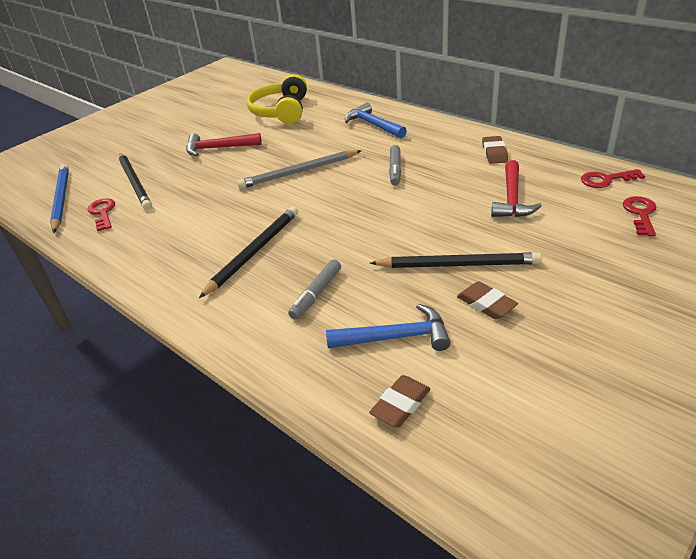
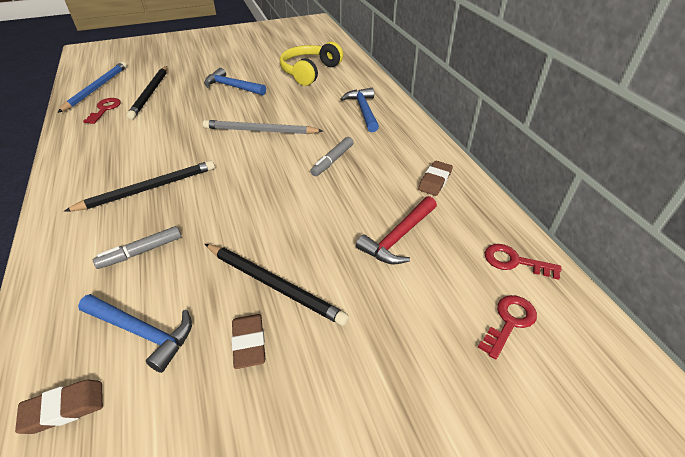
camera: 25 degrees right, 5 degrees up
(218, 148) = (232, 87): red hammer -> blue hammer

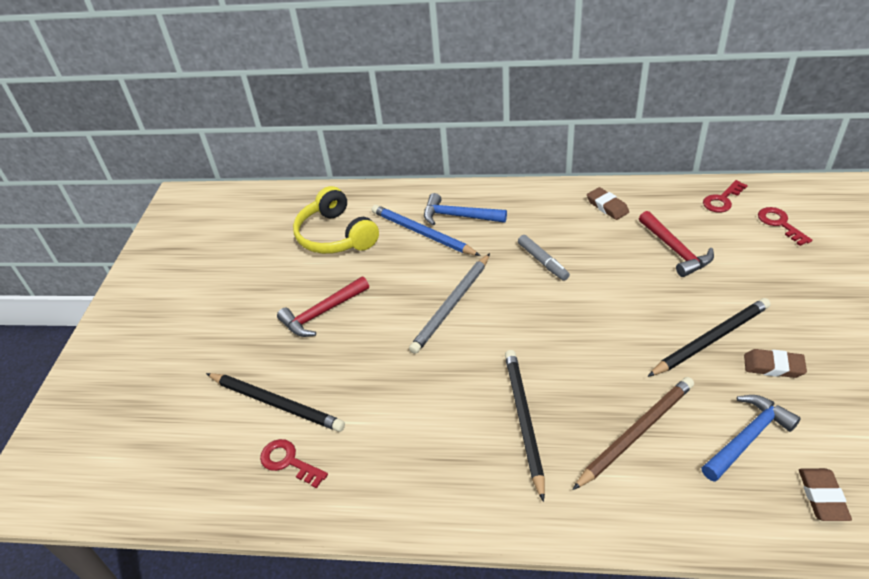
camera: 60 degrees left, 0 degrees up
(96, 88) = (205, 472): blue pencil -> blue pencil (422, 233)
(141, 252) = (636, 433): grey marker -> brown pencil
(232, 87) = (322, 313): blue hammer -> red hammer

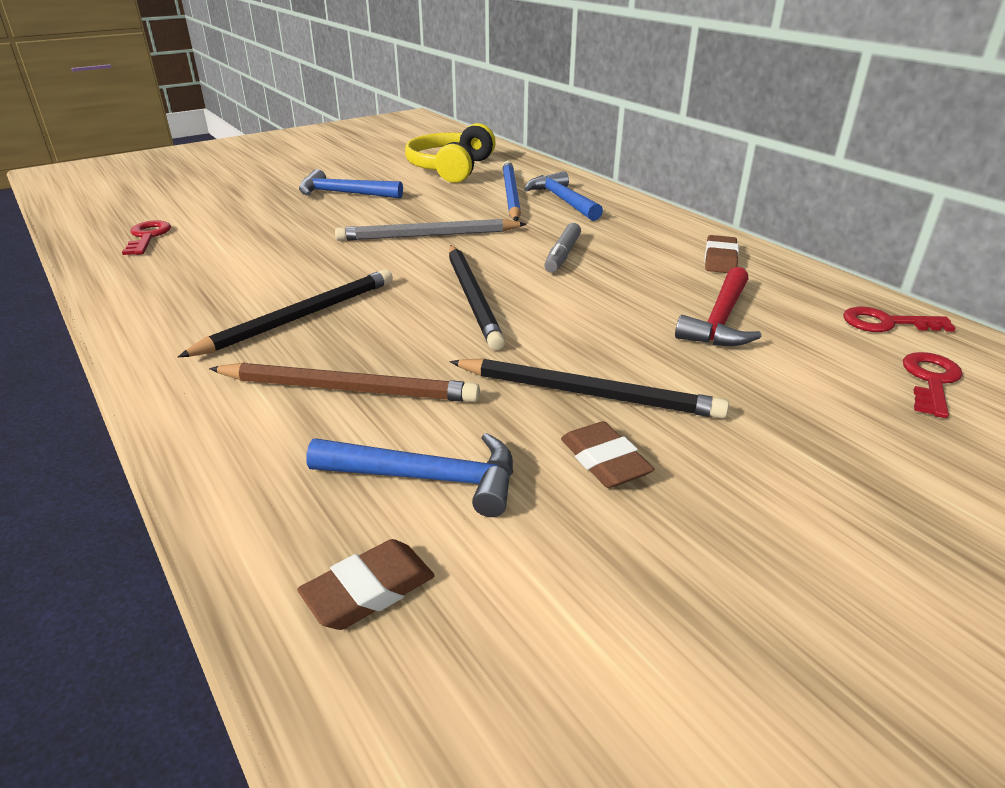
camera: 45 degrees right, 10 degrees down
(276, 403) = (213, 212): black pencil -> black pencil (473, 298)
(322, 313) = (344, 193): red hammer -> blue hammer

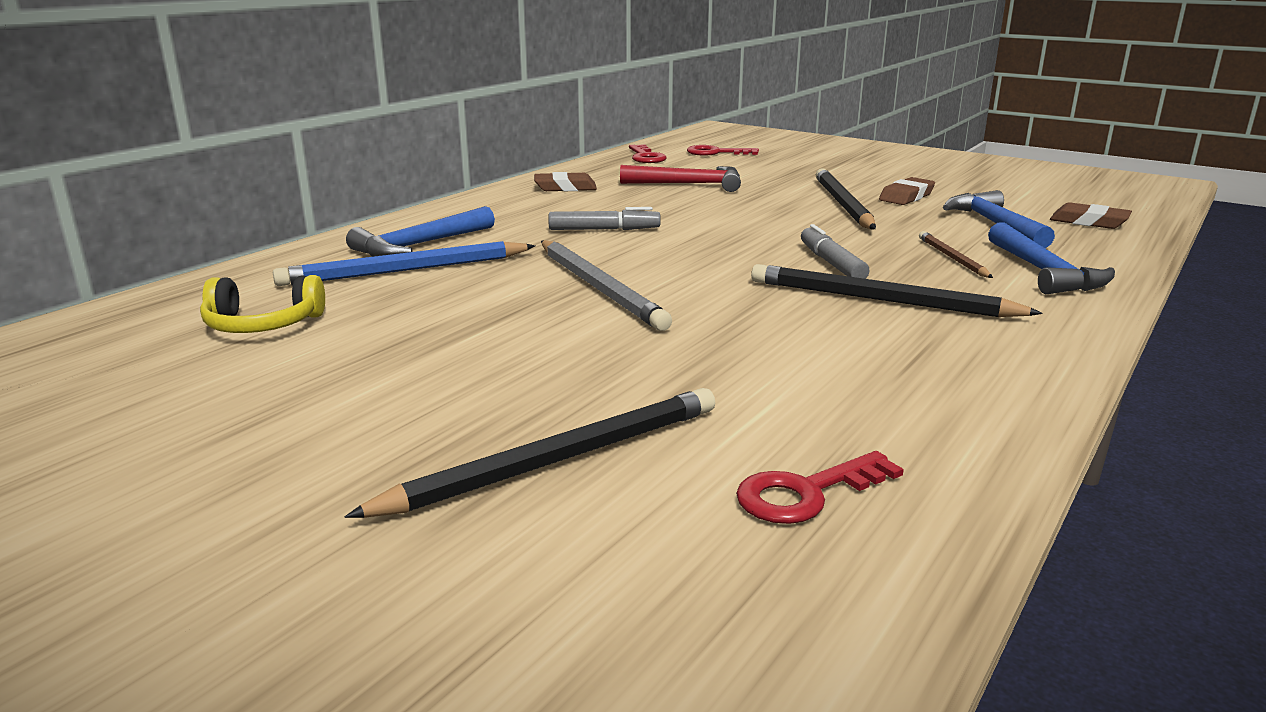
camera: 110 degrees left, 10 degrees down
(344, 193) = (445, 378): blue hammer -> blue hammer (1044, 272)
(348, 389) = (952, 258): brown pencil -> brown pencil, size x0.55
(396, 323) = (831, 263): none -> grey marker
(450, 168) = (262, 325): yellow headphones -> yellow headphones, size x0.61
(473, 298) = (743, 247): black pencil -> black pencil (556, 460)

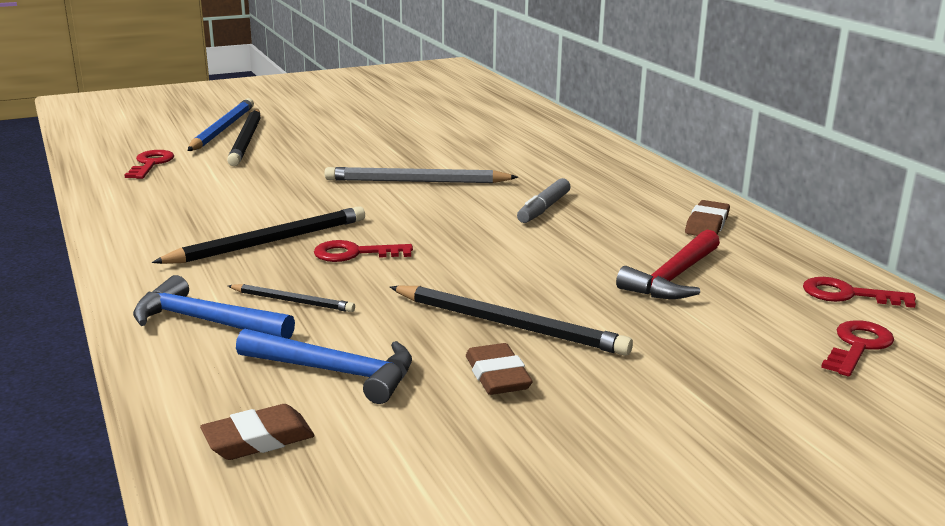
camera: 120 degrees right, 0 degrees up
(262, 325) = (466, 120): yellow headphones -> none
(405, 270) = (517, 149): blue pencil -> blue pencil (222, 129)
(420, 245) = (570, 158): blue hammer -> none
(831, 263) = (355, 253): grey marker -> red key
(952, 258) = (293, 301): brown pencil -> black pencil

